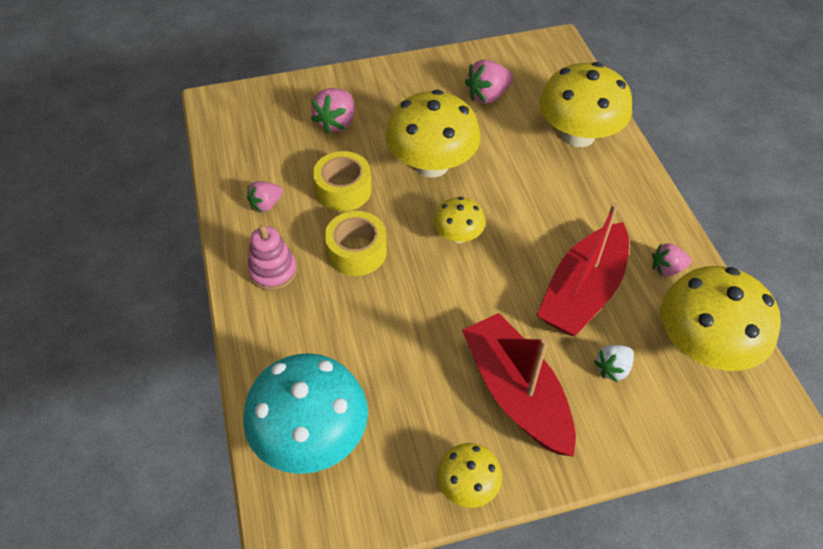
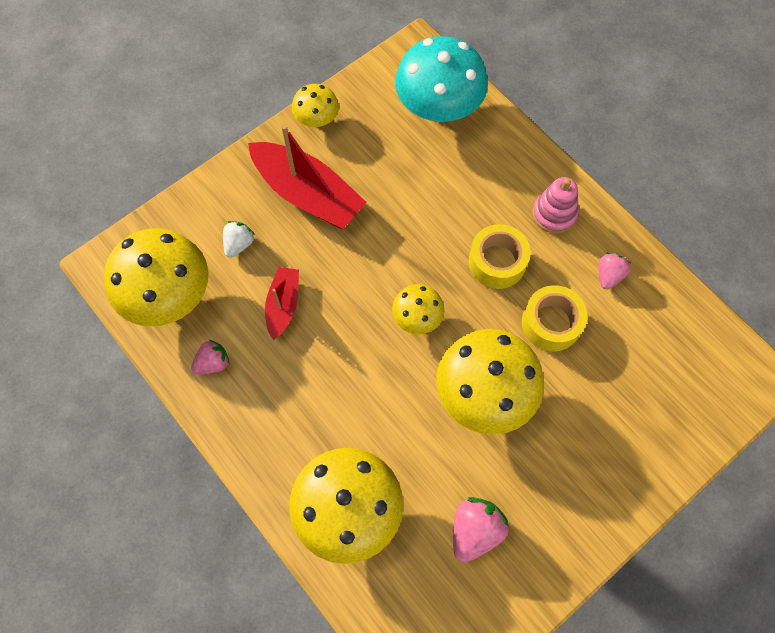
camera: 155 degrees right, 15 degrees up
(336, 123) = (615, 408): pink strawberry -> none
(582, 292) = (283, 305): red boat -> red boat, size x0.54

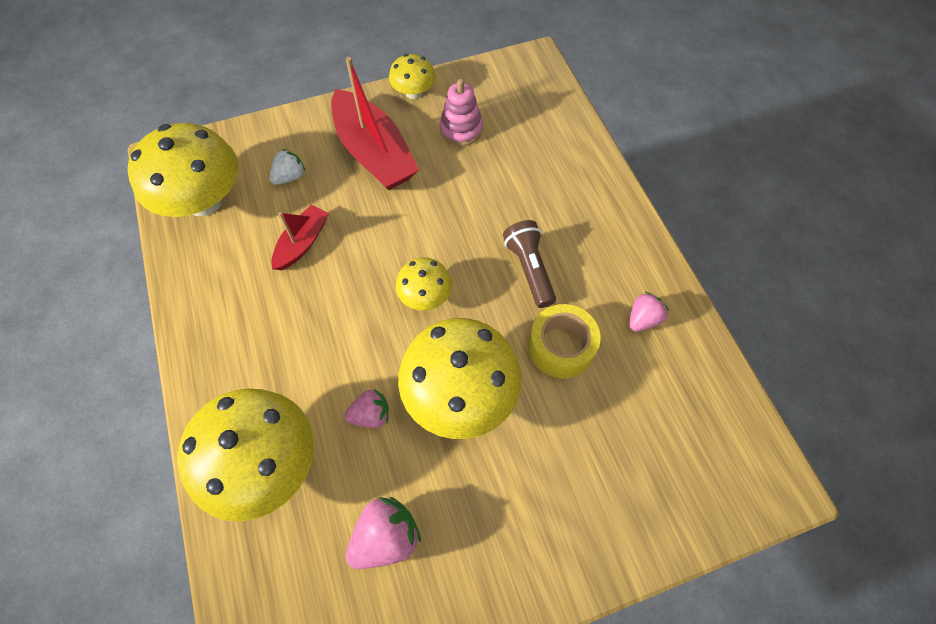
camera: 20 degrees right, 5 degrees down
(213, 363) = (211, 274): pink strawberry -> pink strawberry (370, 415)
(438, 107) = (533, 113): turquoise mushroom -> none
(497, 262) = (529, 269): yellow tape -> brown flashlight
(554, 214) = (608, 242): pink stacking toy -> pink stacking toy (461, 129)

